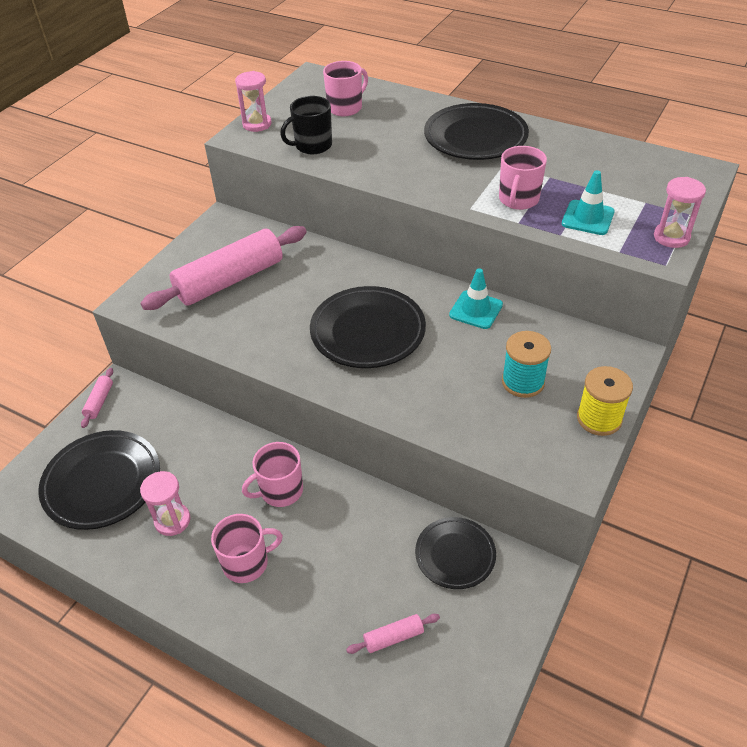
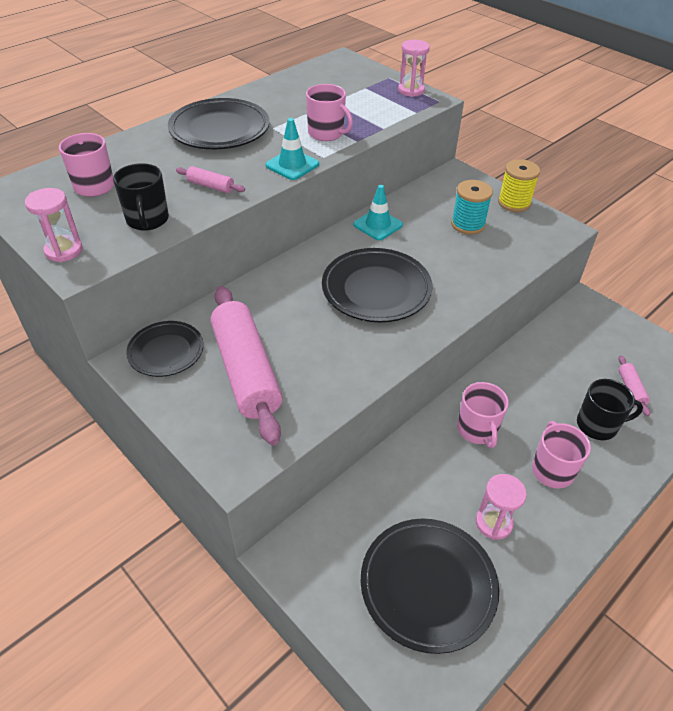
camera: 75 degrees left, 0 degrees up
(99, 402) = (299, 578): pink rolling pin -> pink rolling pin (211, 186)
(322, 603) = (598, 425): none -> black mug
(455, 555) = (563, 337): black plate -> black plate (166, 352)
(587, 218) = (370, 113): turquoise traffic cone -> turquoise traffic cone (292, 165)

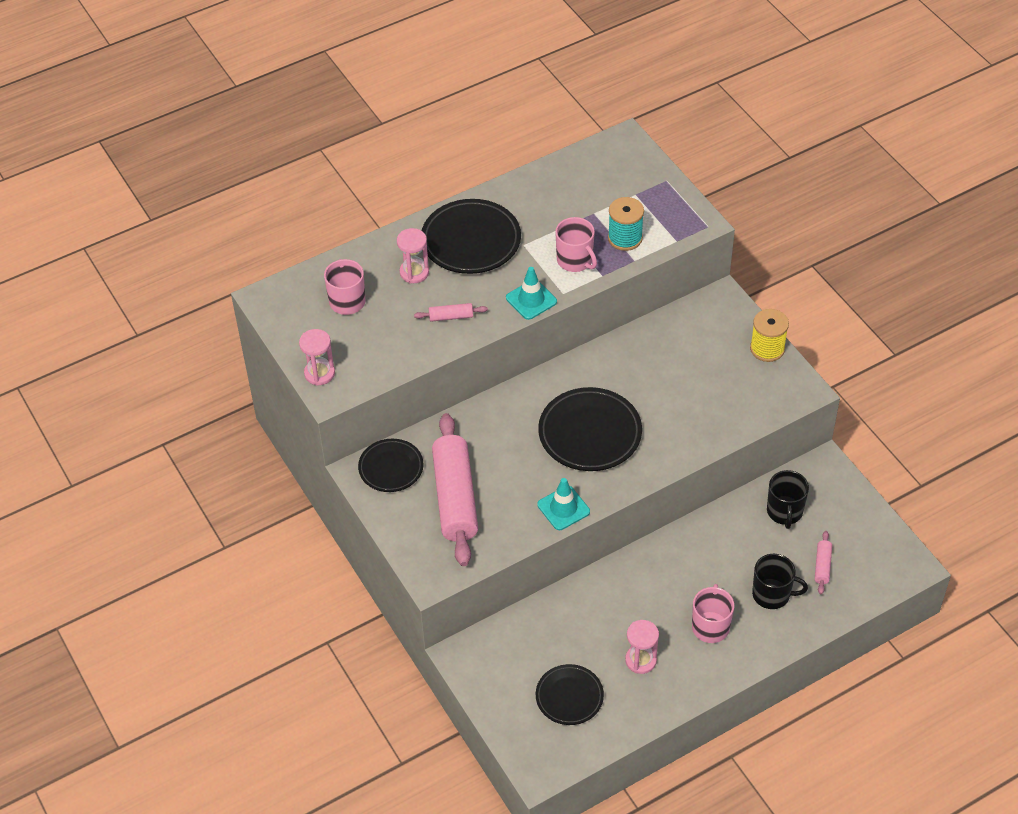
camera: 15 degrees right, 5 degrees up
(147, 220) = (390, 349): black mug -> black mug (784, 511)
(211, 186) = (451, 317): pink rolling pin -> pink rolling pin turned 45 degrees counterclockwise
(378, 225) = (615, 357): turquoise traffic cone -> turquoise traffic cone (563, 508)
(411, 90) = (683, 205): pink hourglass -> pink hourglass (414, 272)
(428, 586) = (569, 697): black plate -> black plate, size x0.62
(468, 224) = (707, 370): turquoise spool -> turquoise spool (625, 238)
(477, 430) = (658, 579): pink mug -> none

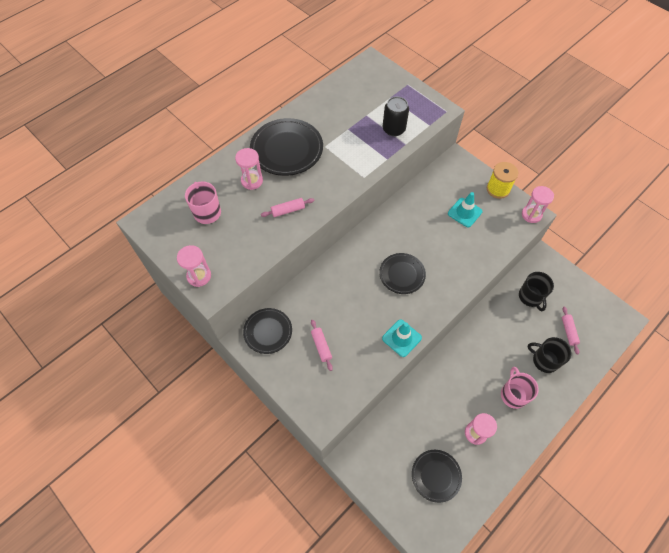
camera: 15 degrees left, 10 degrees up
(455, 498) = (321, 346): pink rolling pin -> pink rolling pin, size x0.42
(531, 300) = (342, 186): turquoise traffic cone -> turquoise traffic cone (464, 212)
(575, 260) = (364, 151): pink mug -> none
(590, 433) = (402, 275): black plate -> black plate, size x0.62
(625, 238) = (393, 129): turquoise spool -> black can
(772, 594) = (544, 360): black mug -> black mug turned 150 degrees counterclockwise
(802, 391) = (531, 214): none -> pink hourglass

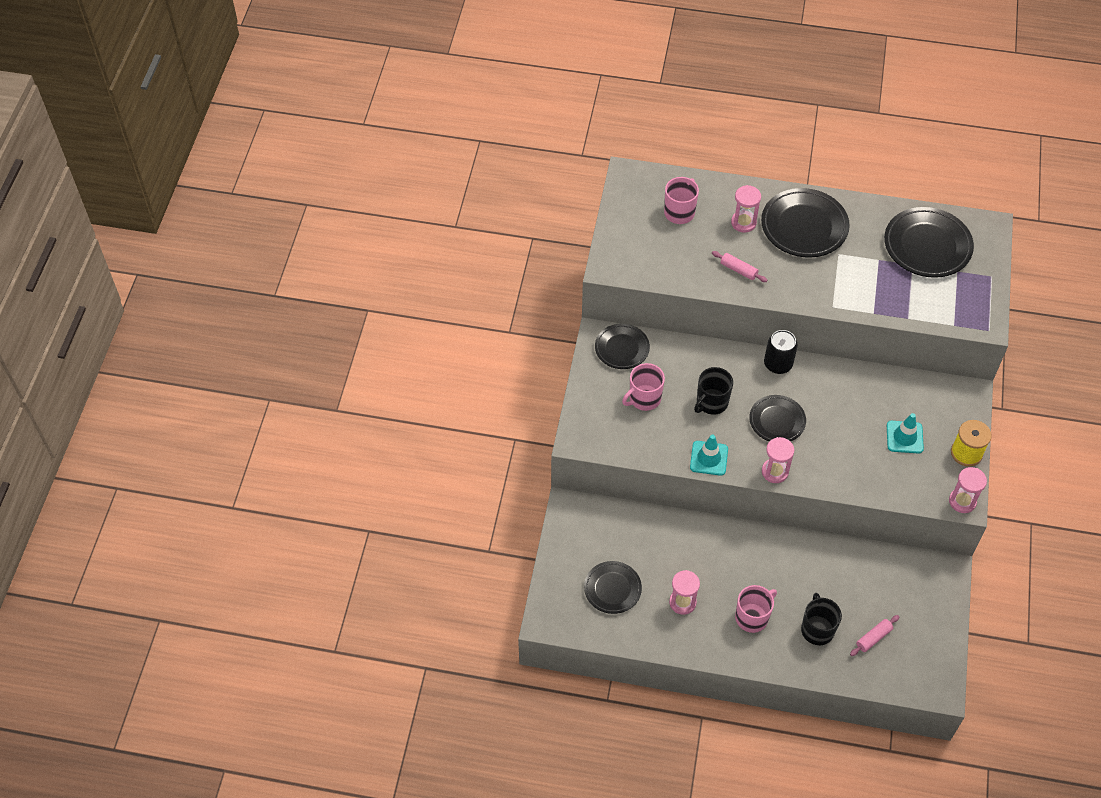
camera: 55 degrees right, 5 degrees down
(199, 276) = (615, 249): pink hourglass -> pink hourglass (775, 472)
(321, 346) = (644, 398): pink rolling pin -> pink mug
(359, 99) = (927, 246): none -> black plate
(393, 129) = (917, 297): black can -> black can (778, 364)
(530, 297) = (884, 580): black mug -> black mug (711, 402)

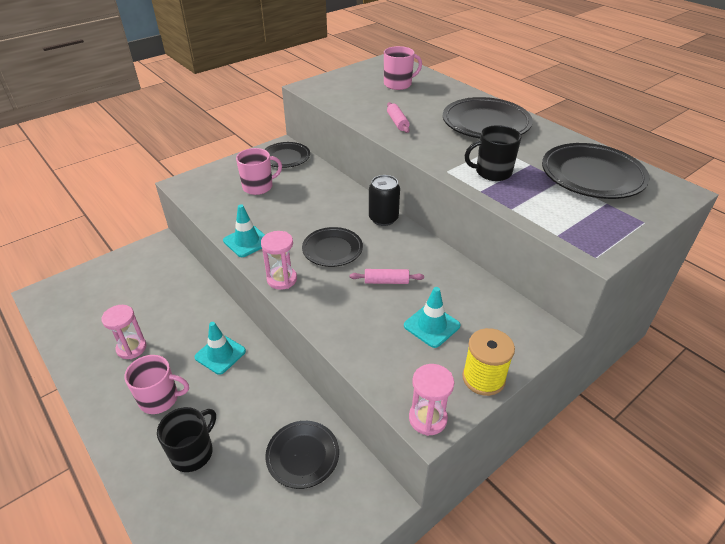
camera: 40 degrees right, 15 degrees down
(612, 589) = (106, 305): black plate -> black plate (302, 456)
(644, 398) = (258, 187): pink mug -> pink mug turned 150 degrees clockwise
(711, 402) = (300, 213): black mug -> black mug (492, 172)
(743, 222) = (438, 104): pink hourglass -> none
(749, 558) = (220, 354): none -> turquoise traffic cone
(873, 638) = (228, 505): pink rolling pin -> pink rolling pin (386, 281)

